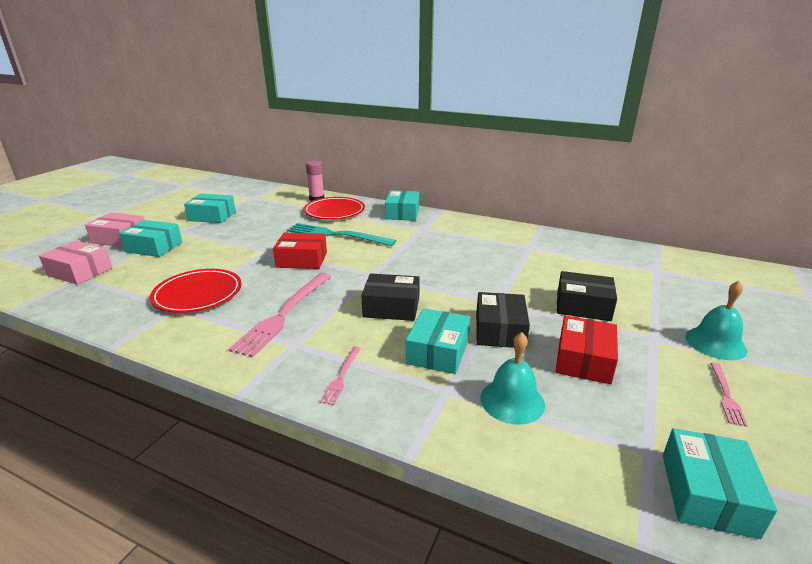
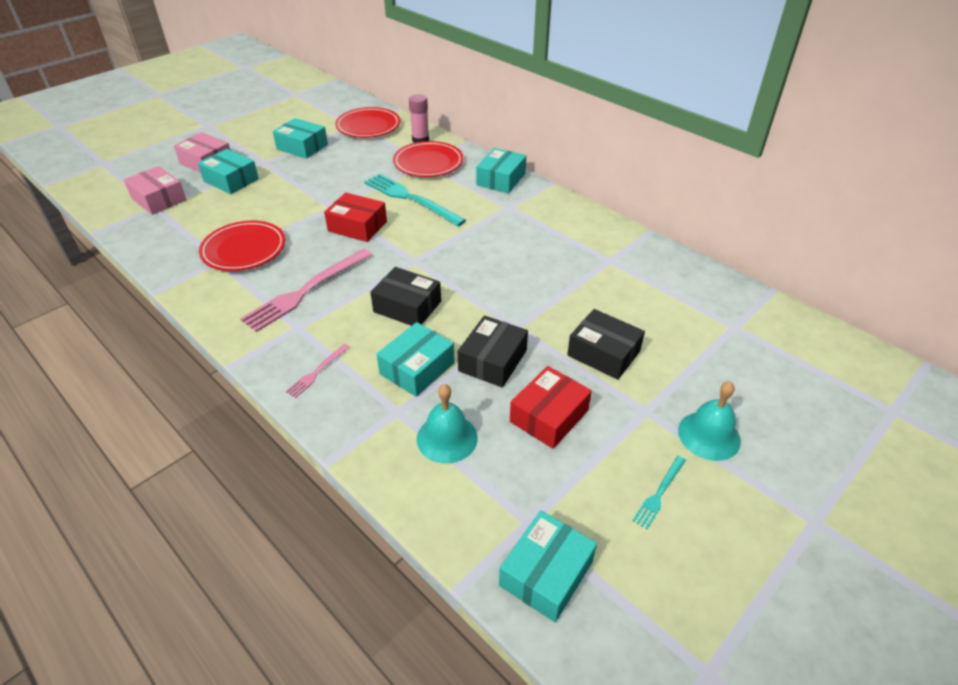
camera: 20 degrees right, 15 degrees up
(265, 197) = (368, 126): none -> red plate
(726, 395) = (659, 493): pink fork -> turquoise fork

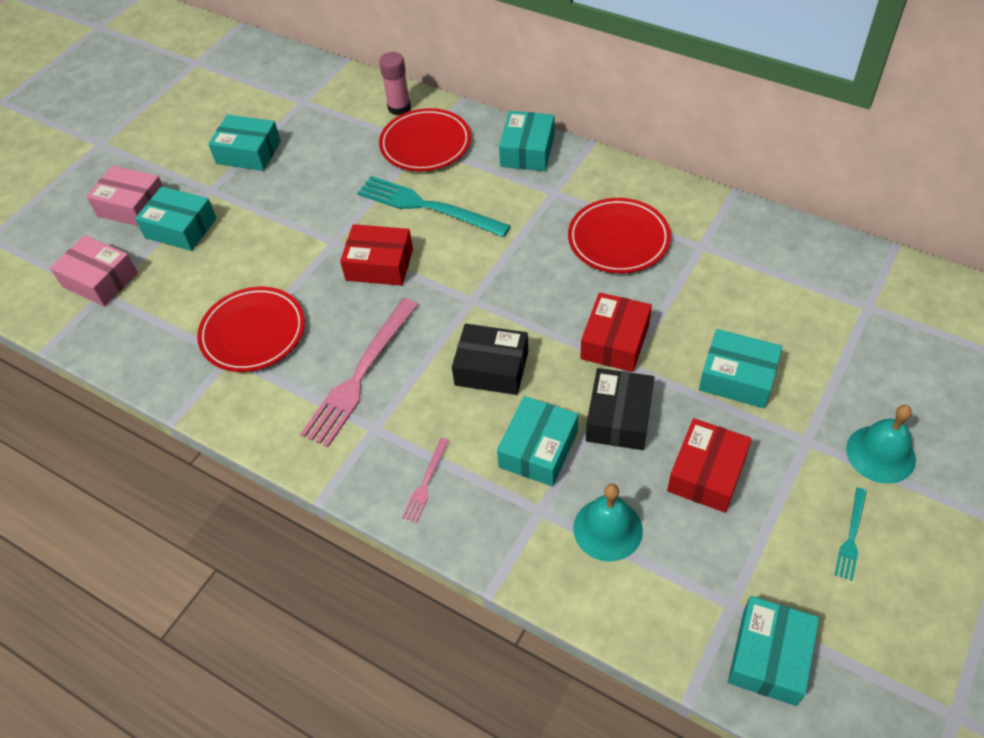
camera: 10 degrees left, 10 degrees up
(368, 126) = (321, 99): red plate -> red plate (618, 239)
(513, 308) = (615, 341): none -> red box
(603, 353) = (737, 377): black box -> turquoise box

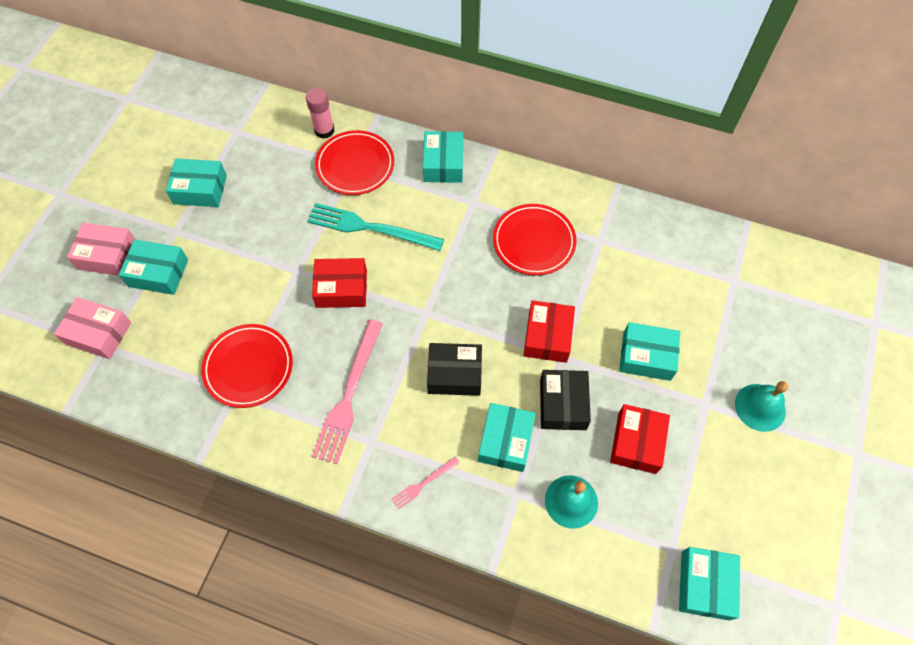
camera: 15 degrees left, 10 degrees up
(426, 482) = (423, 483): pink fork -> pink fork turned 45 degrees clockwise
(851, 536) = (748, 479): turquoise fork -> none

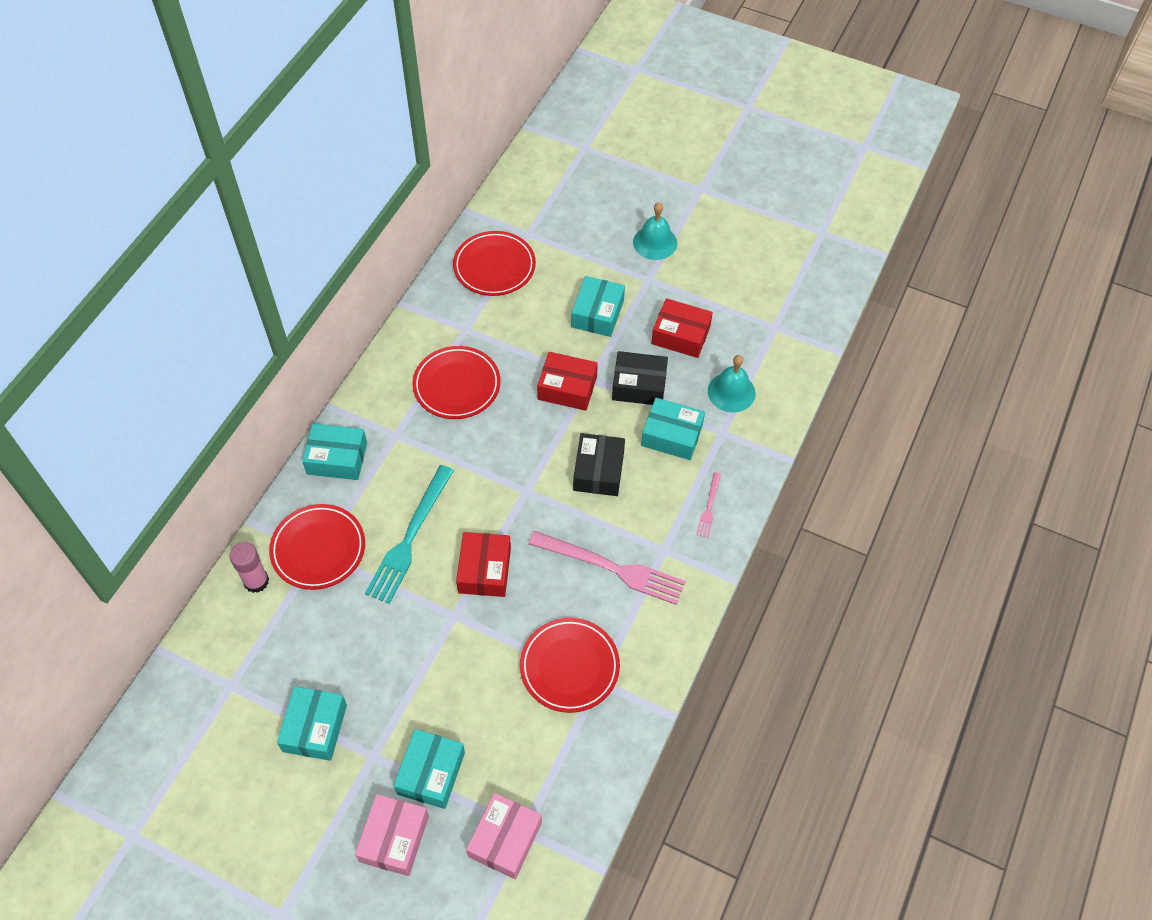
camera: 85 degrees left, 5 degrees down
(423, 483) = (709, 507): pink fork -> pink fork turned 45 degrees clockwise
(682, 255) = (494, 267): none -> red plate
(705, 585) = (804, 310): turquoise box -> none

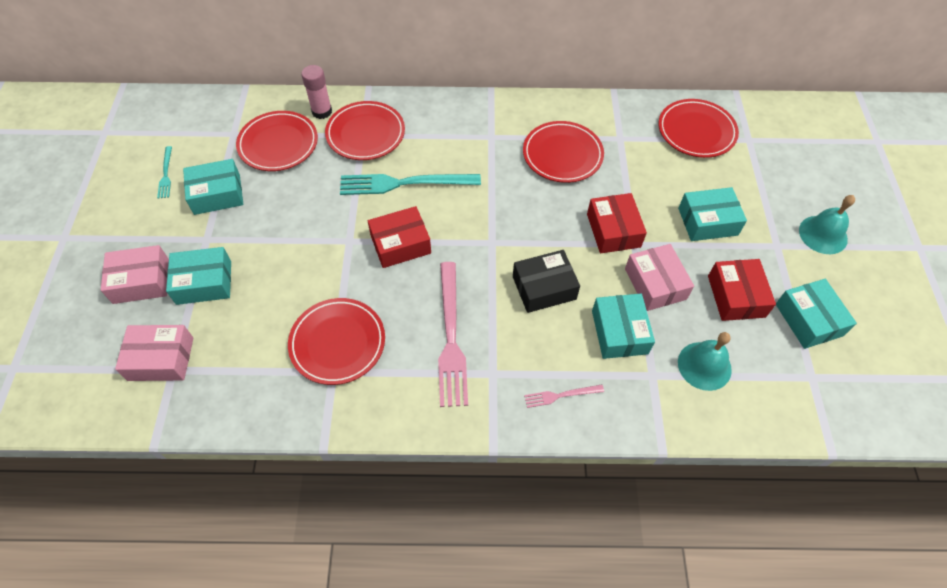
camera: 65 degrees right, 0 degrees up
(250, 777) = (166, 174): none -> turquoise fork
(278, 642) = (278, 144): none -> red plate
(337, 458) = (449, 111): turquoise box -> turquoise box (809, 320)
(639, 385) = (655, 284): black box -> pink box

